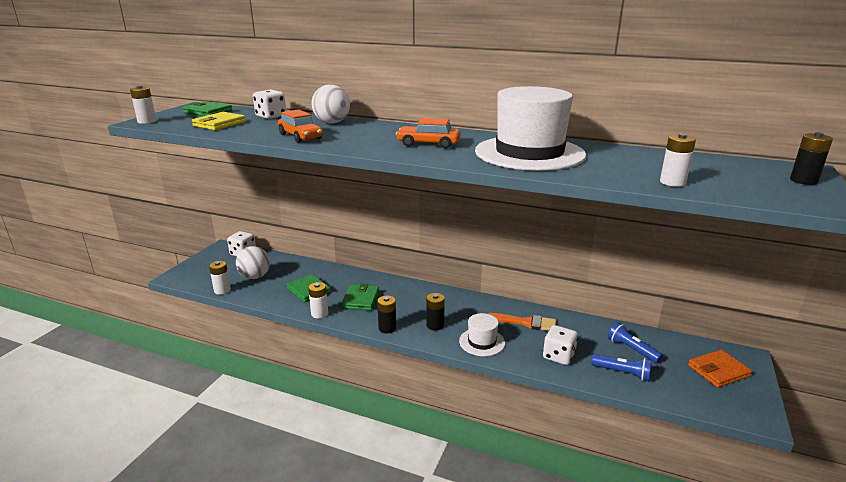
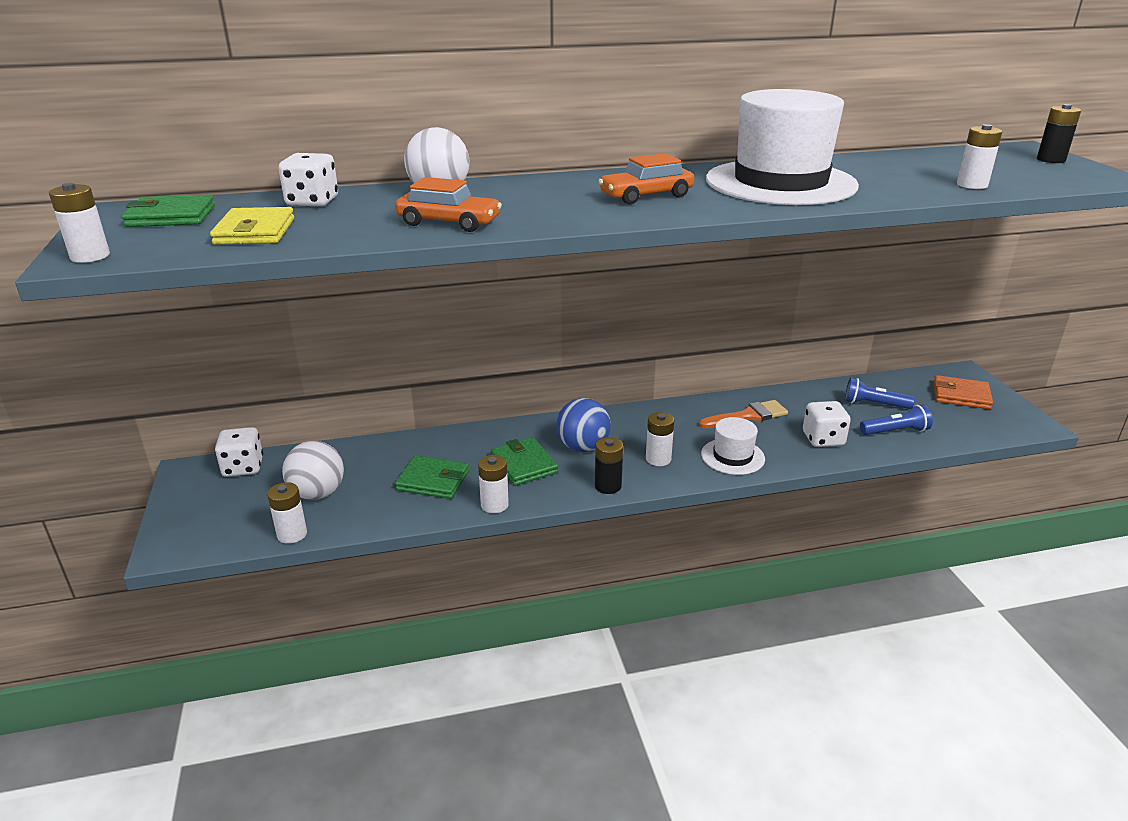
camera: 35 degrees left, 5 degrees up
(402, 303) = (583, 447): none -> blue ball
(435, 325) = (658, 459): black battery -> white battery
(718, 371) = (961, 395): orange wallet -> orange wallet turned 75 degrees clockwise

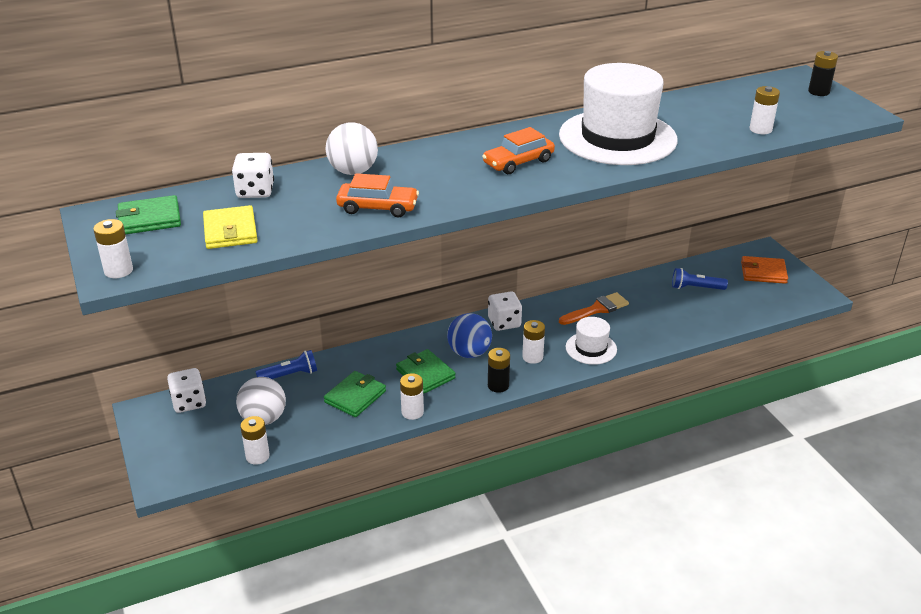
camera: 10 degrees left, 5 degrees up
(433, 481) = (355, 396): green wallet -> green wallet turned 60 degrees counterclockwise
(823, 439) = (659, 325): white dice -> white dice (504, 323)
(895, 431) = (714, 312): blue flashlight -> blue flashlight (290, 375)

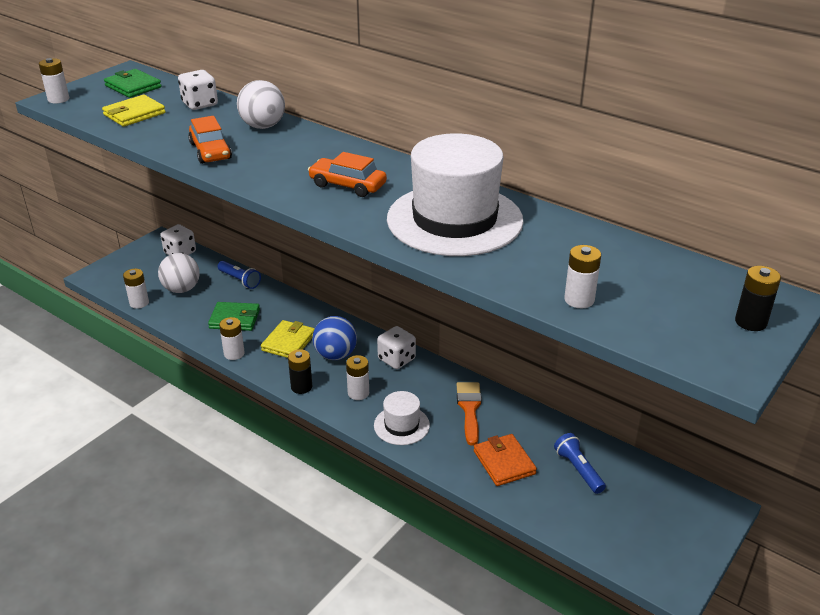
camera: 60 degrees right, 0 degrees up
(425, 374) = (288, 342): green wallet -> yellow wallet
(596, 309) = (469, 409): orange brush -> orange brush turned 120 degrees counterclockwise
(763, 272) = (669, 519): orange wallet -> orange wallet (504, 462)

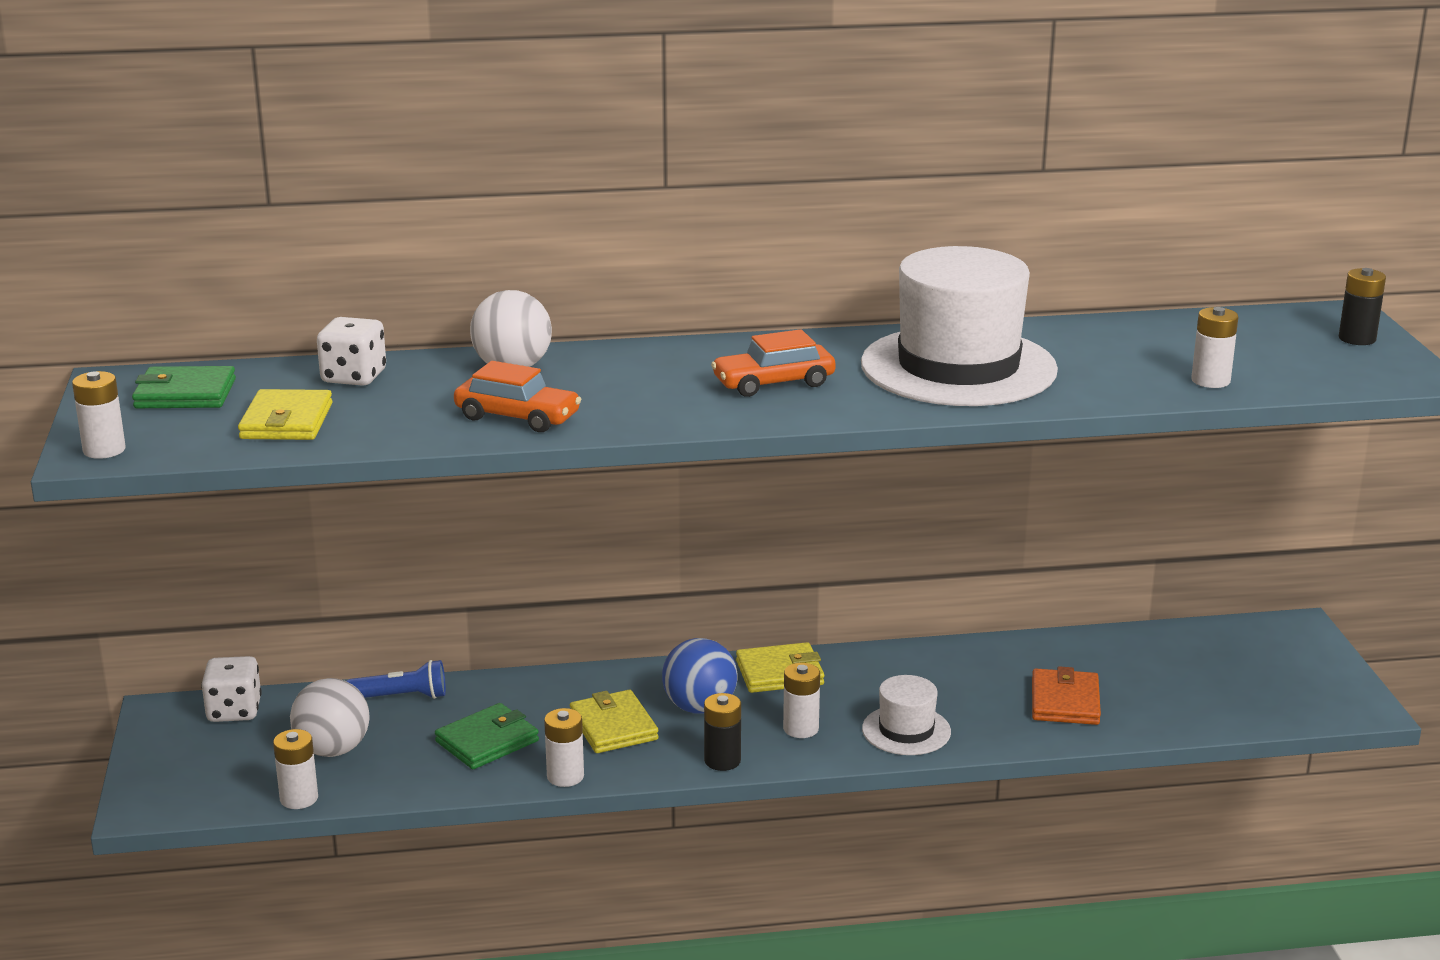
camera: 45 degrees left, 10 degrees down
(396, 359) = (779, 673): white dice -> yellow wallet
(469, 409) = (946, 675): orange brush -> none
(504, 462) = (1065, 702): orange wallet -> orange wallet turned 75 degrees clockwise
(578, 470) = (1139, 667): blue flashlight -> none

